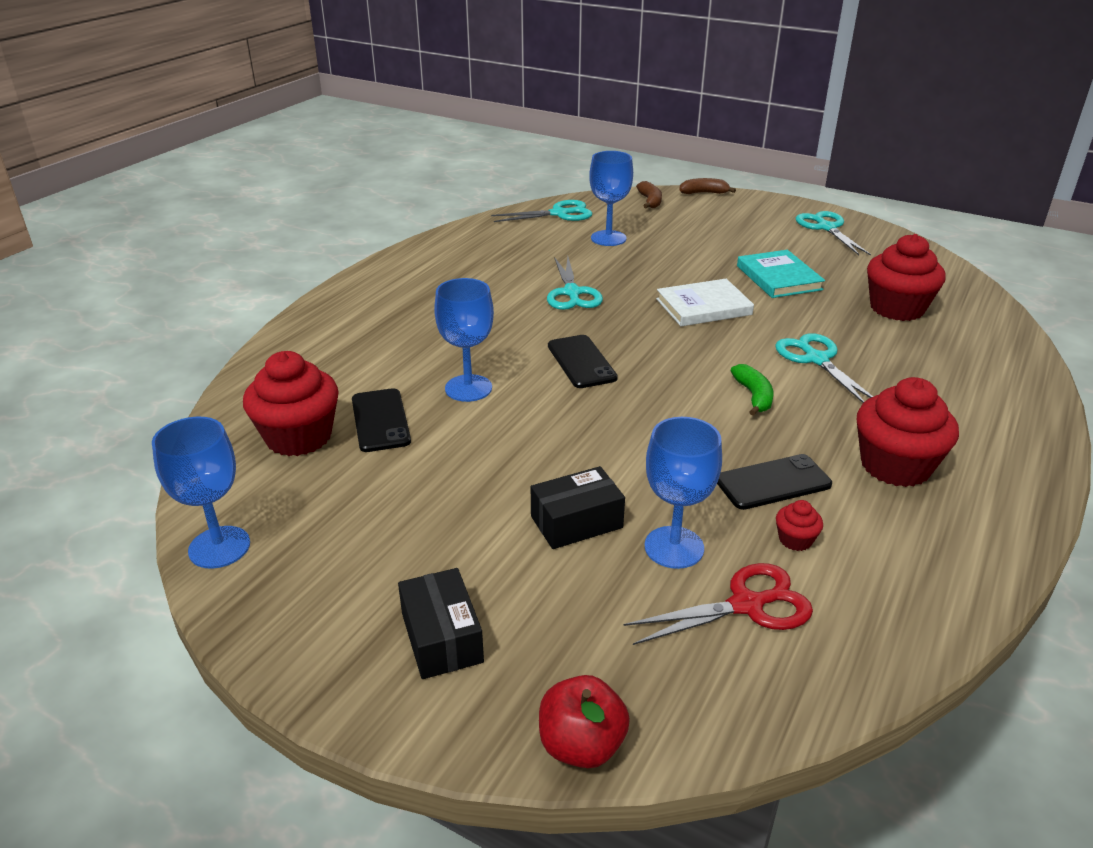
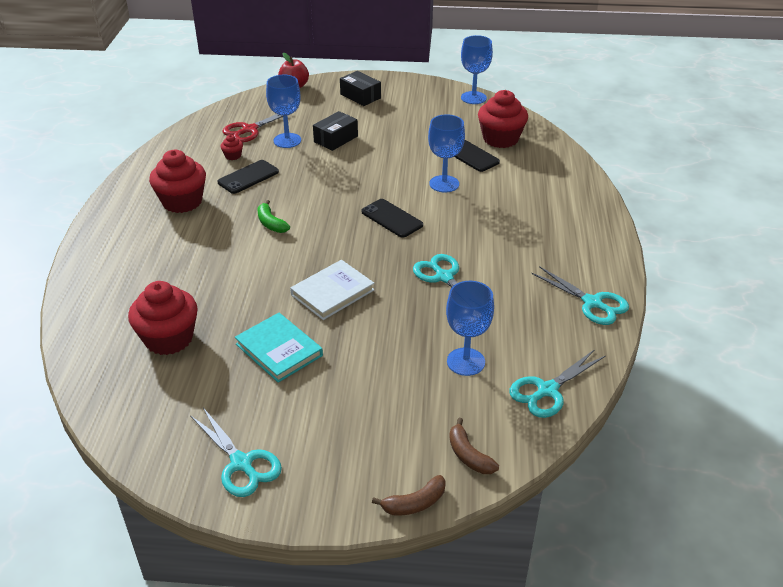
camera: 155 degrees right, 5 degrees up
(816, 359) = (233, 264): turquoise scissors -> turquoise scissors (592, 303)

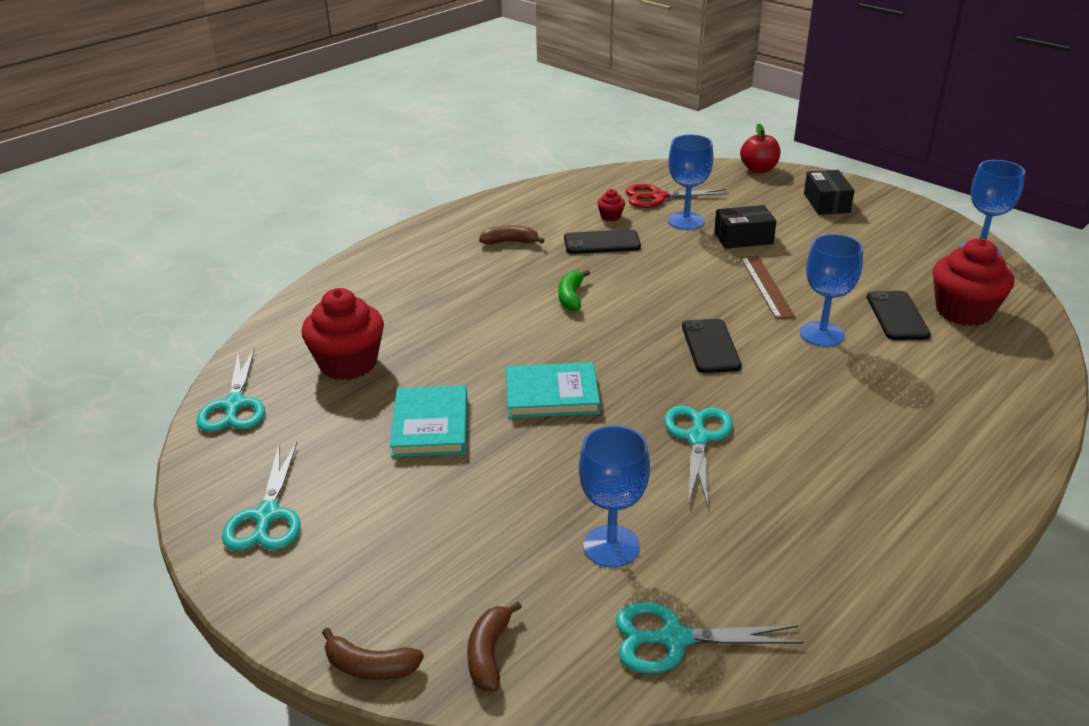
camera: 40 degrees right, 5 degrees down
(182, 202) = (510, 242): red cupcake -> brown banana
(332, 292) = (551, 394): white book -> turquoise book
(383, 166) = (766, 286): none -> brown ruler
(592, 303) = (867, 567): turquoise scissors -> turquoise scissors (234, 405)

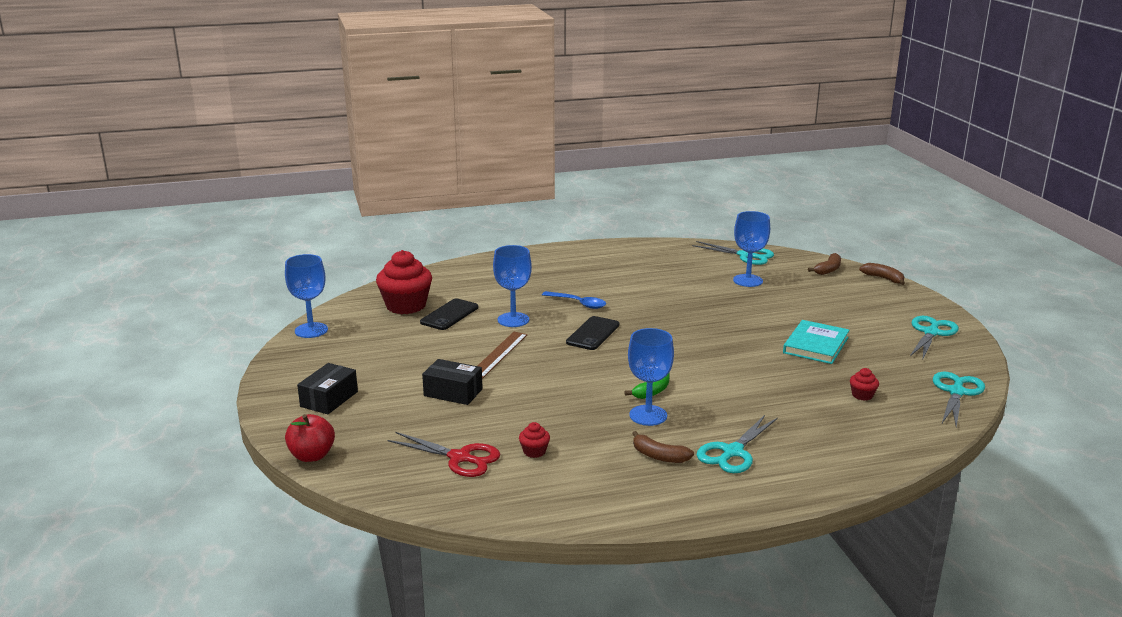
camera: 150 degrees left, 10 degrees down
(348, 363) = (862, 395): red cupcake -> red cupcake, size x0.44
(551, 394) = (725, 339): turquoise book -> none
(602, 243) = (575, 427): black phone -> none
(686, 221) = (474, 423): blue goblet -> blue goblet (648, 415)
(698, 438) = (659, 300): turquoise scissors -> turquoise scissors (732, 452)
(790, 389) = (578, 303): none -> blue spoon

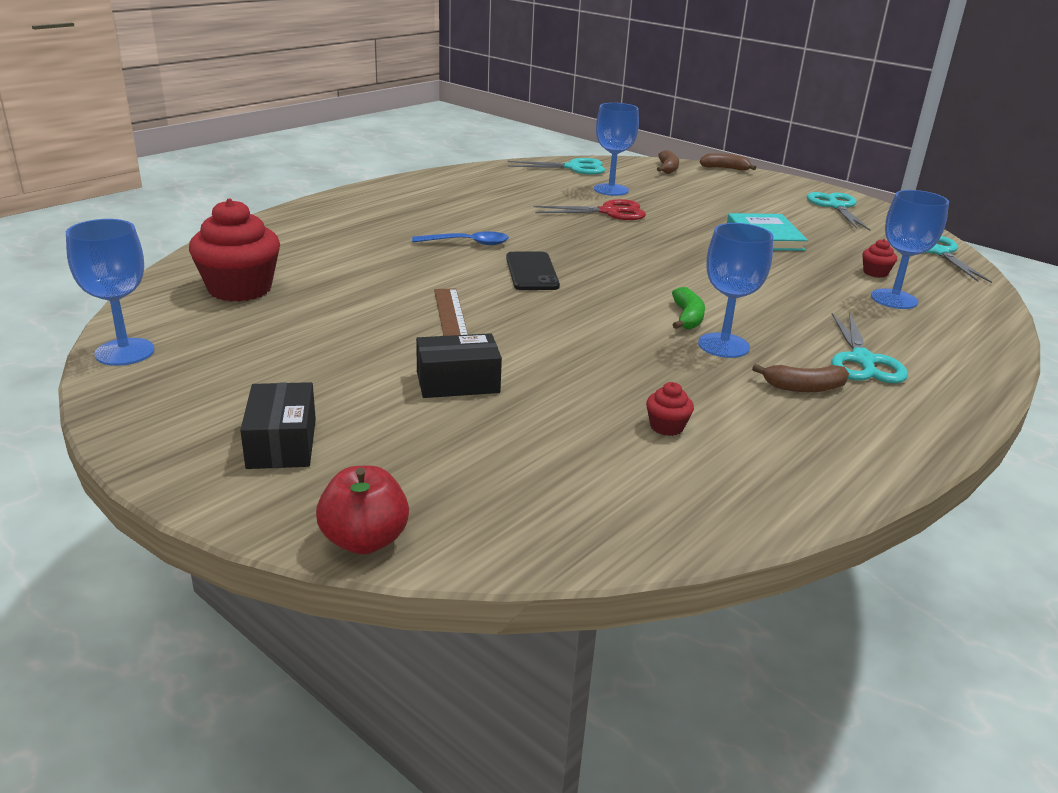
camera: 35 degrees left, 5 degrees up
(449, 315) = (319, 287): black phone -> none
(460, 458) = (588, 466): red scissors -> red scissors (609, 212)
(513, 320) = (413, 276): blue goblet -> blue goblet (894, 299)

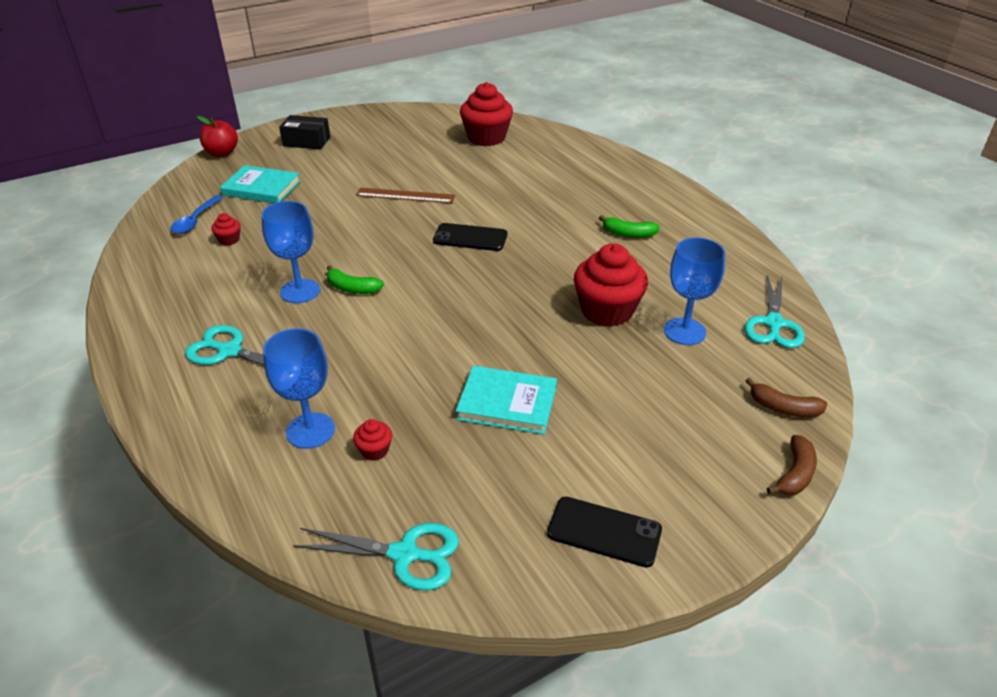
camera: 110 degrees right, 10 degrees up
(125, 352) = (420, 111): blue goblet -> none
(458, 382) = (327, 187): black box -> none
(467, 243) = (540, 220): blue spoon -> blue spoon (195, 220)
(471, 208) = (628, 234): none -> green banana
(493, 443) = (261, 188): none -> turquoise book
(609, 212) = (607, 311): red scissors -> red cupcake
(804, 387) = (221, 306): brown banana -> none
(836, 206) = (604, 532): turquoise scissors -> black phone

